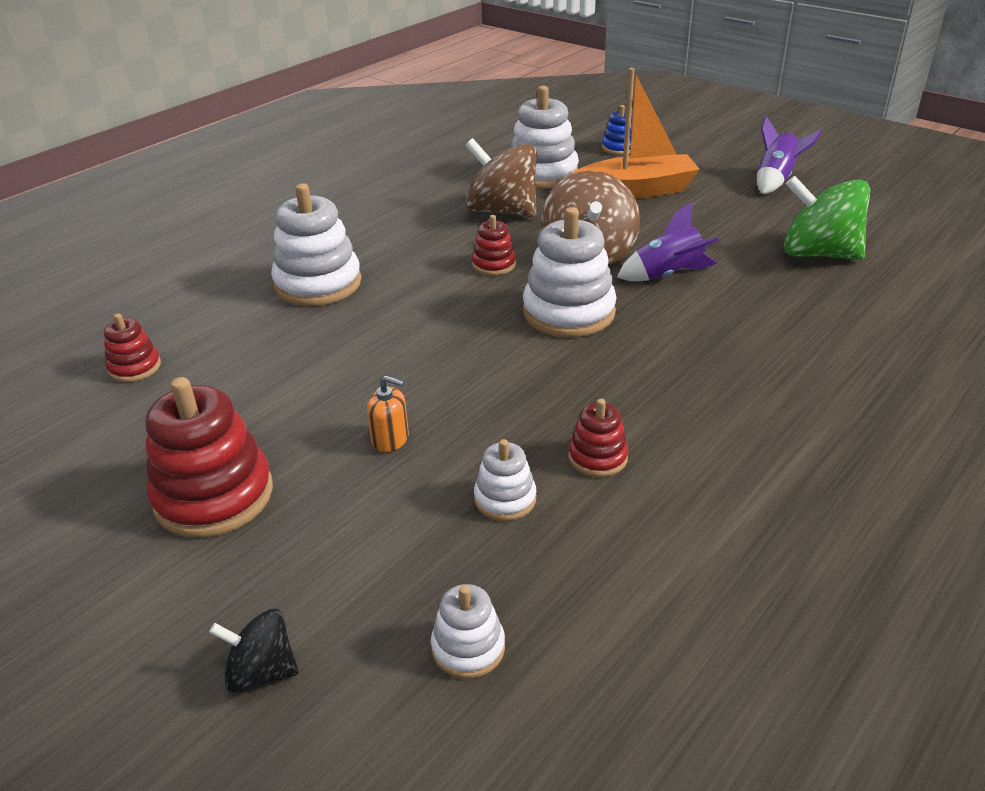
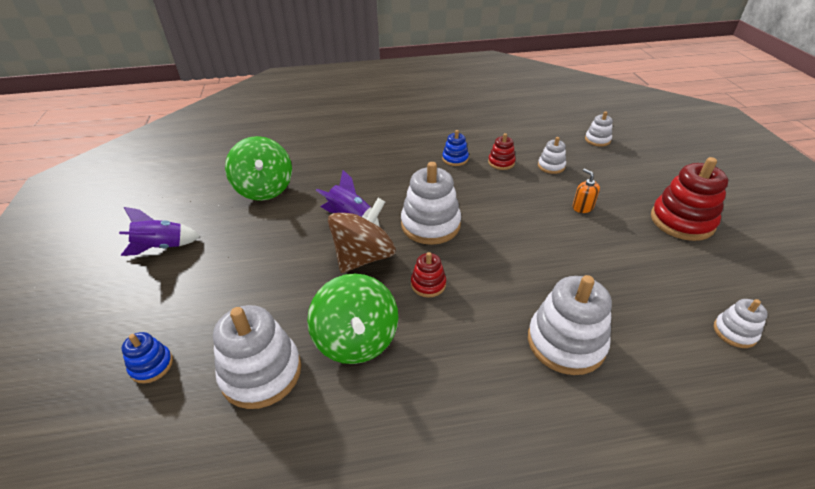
camera: 140 degrees left, 5 degrees up
(135, 367) = (734, 332): red stacking toy -> white stacking toy
(261, 672) = (671, 160): black spinning top -> none
(502, 211) = (356, 340): brown spinning top -> green spinning top
(637, 191) = (243, 296): orange boat -> none
(678, 422) = (455, 159): none -> blue stacking toy

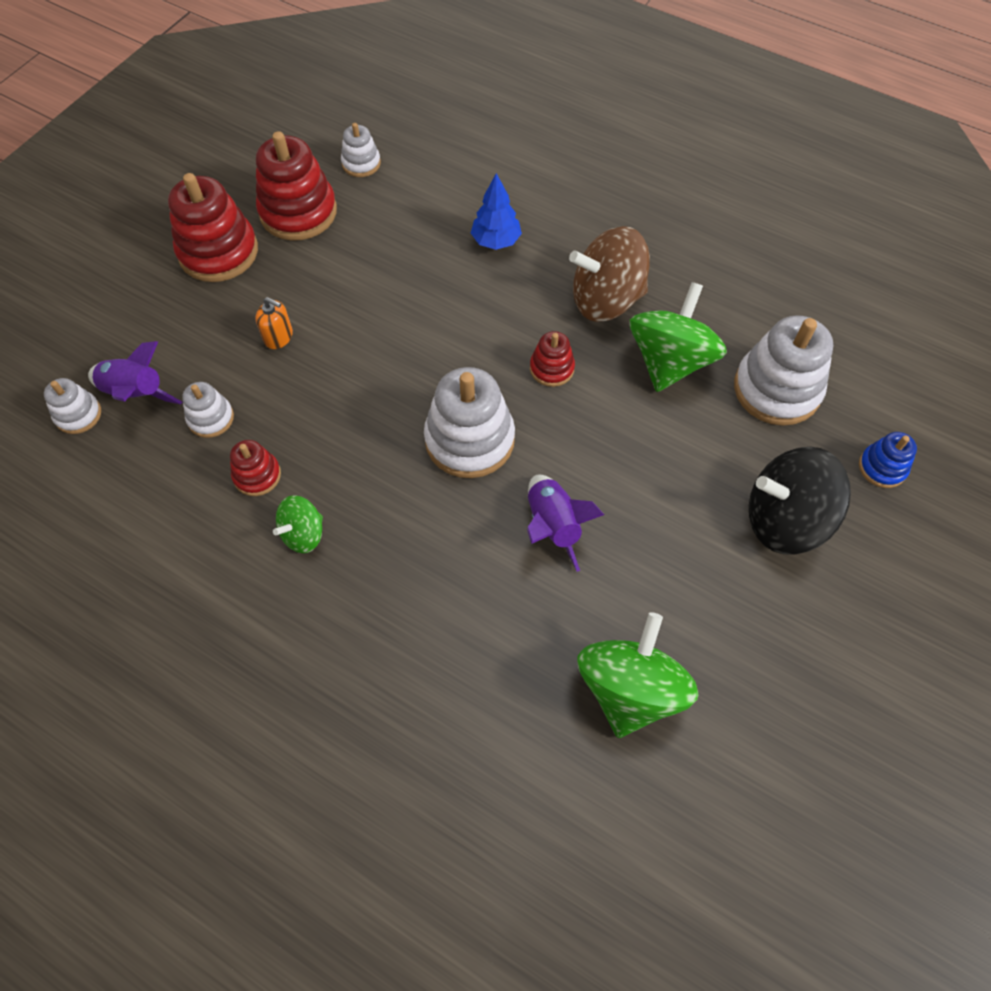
camera: 140 degrees left, 20 degrees up
(162, 247) = (832, 658): purple rocket -> purple rocket (136, 394)
(216, 292) = (784, 519): none -> black spinning top
(364, 257) = (587, 450): brown spinning top -> brown spinning top (606, 300)
(455, 159) = (303, 534): blue stacking toy -> green spinning top
(566, 342) = (496, 241): white stacking toy -> blue tree
(582, 207) = (278, 337): orange soap dispenser -> orange soap dispenser turned 75 degrees counterclockwise
(695, 269) = (298, 212): none -> red stacking toy

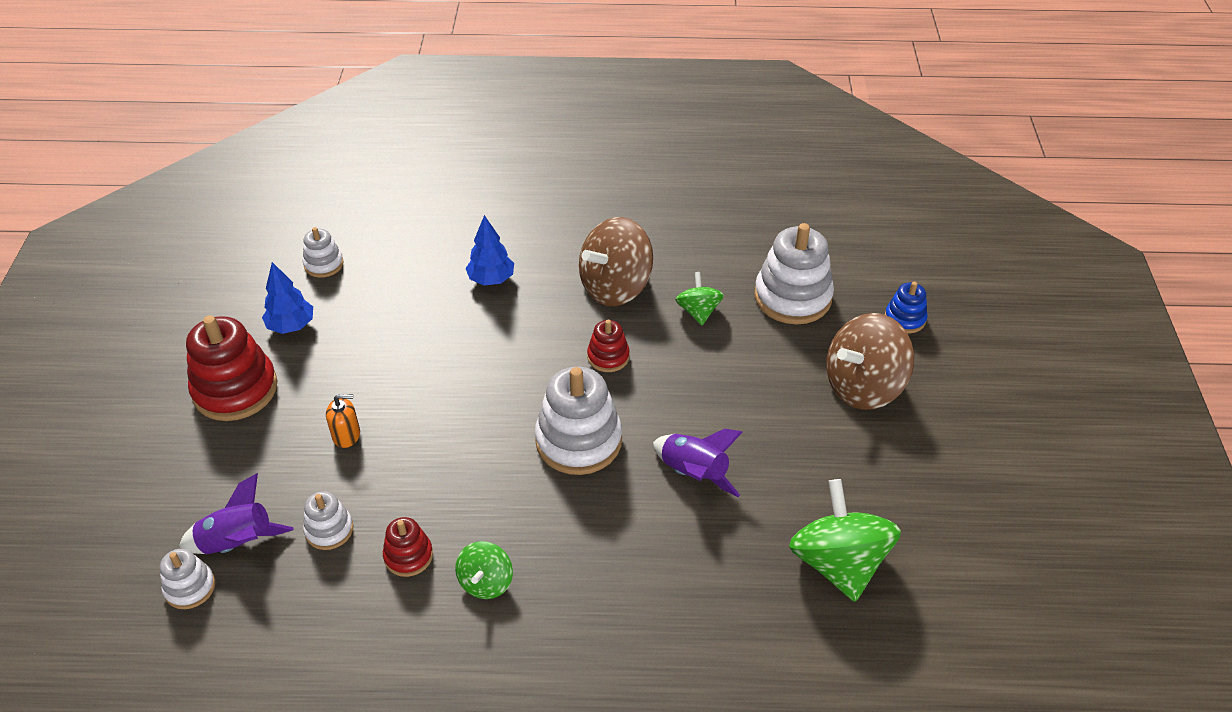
camera: 30 degrees left, 15 degrees down
(298, 212) = (291, 326): red stacking toy -> blue tree
(670, 361) = (698, 311): green spinning top -> green spinning top, size x0.54
(784, 519) = (863, 386): black spinning top -> brown spinning top

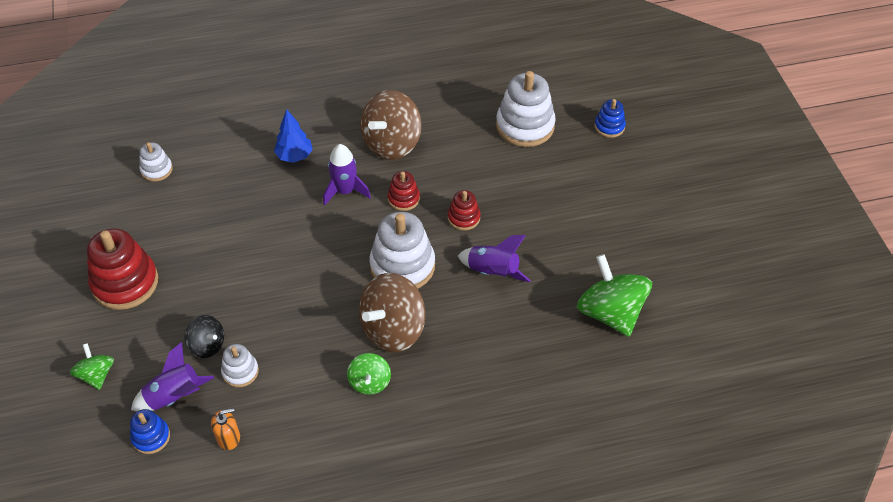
camera: 15 degrees left, 5 degrees up
(190, 587) = (151, 437): white stacking toy -> blue stacking toy
(291, 326) = (150, 224): blue tree -> none
(302, 487) = (207, 345): none -> black spinning top
(346, 435) = (226, 299): orange soap dispenser -> orange soap dispenser (228, 437)
(408, 556) = (306, 377): red stacking toy -> red stacking toy (464, 218)
(538, 333) = (345, 191): none -> purple rocket
(698, 311) = (459, 150): green spinning top -> green spinning top (96, 375)
(863, 386) = (593, 183): brown spinning top -> brown spinning top (393, 329)

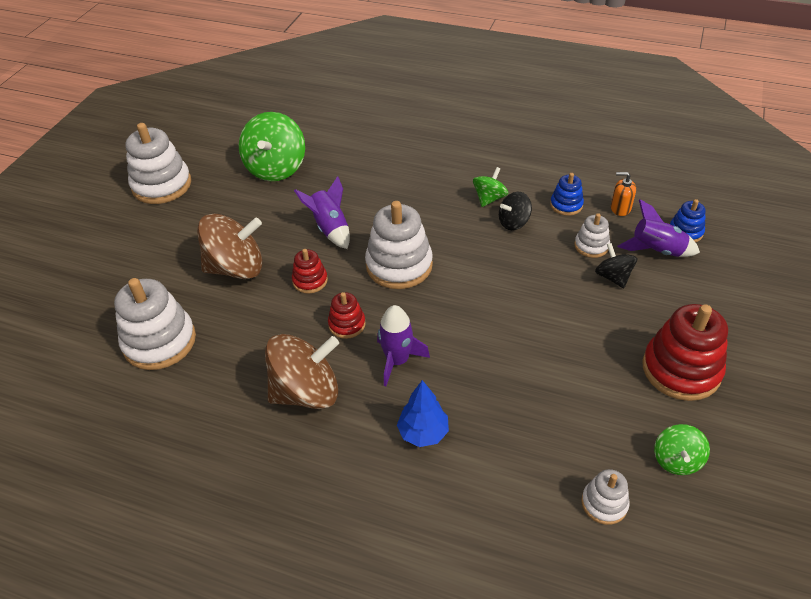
camera: 145 degrees left, 5 degrees down
(96, 375) = (727, 295): green spinning top -> green spinning top (676, 460)
(328, 363) = (513, 222): none -> black spinning top
(393, 329) = (445, 223): brown spinning top -> brown spinning top (236, 268)
(609, 126) = (90, 300): blue stacking toy -> blue stacking toy (566, 205)
(690, 240) = (162, 185): none -> white stacking toy

